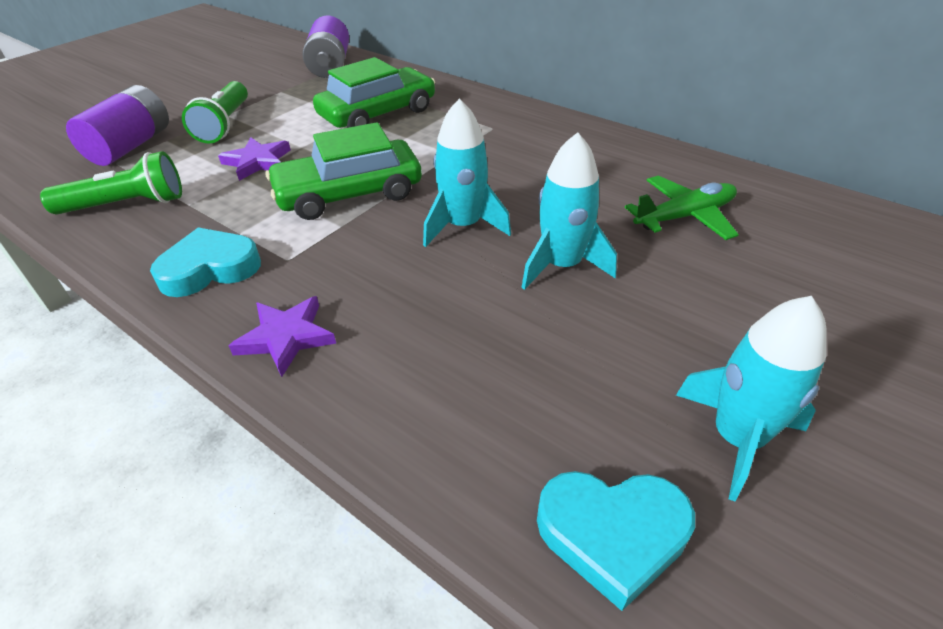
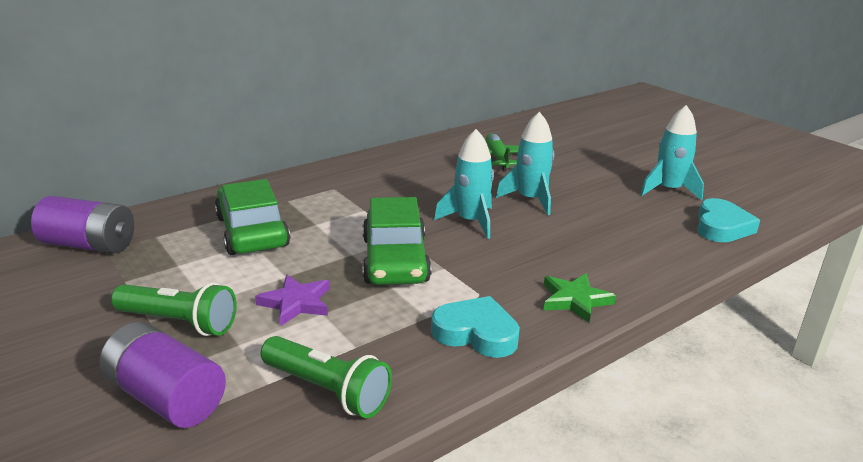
camera: 75 degrees left, 15 degrees down
(127, 205) = (327, 390): green flashlight -> green flashlight turned 120 degrees clockwise
(210, 268) = (476, 333): turquoise heart -> turquoise heart turned 120 degrees clockwise
(286, 337) = (575, 300): purple star -> green star

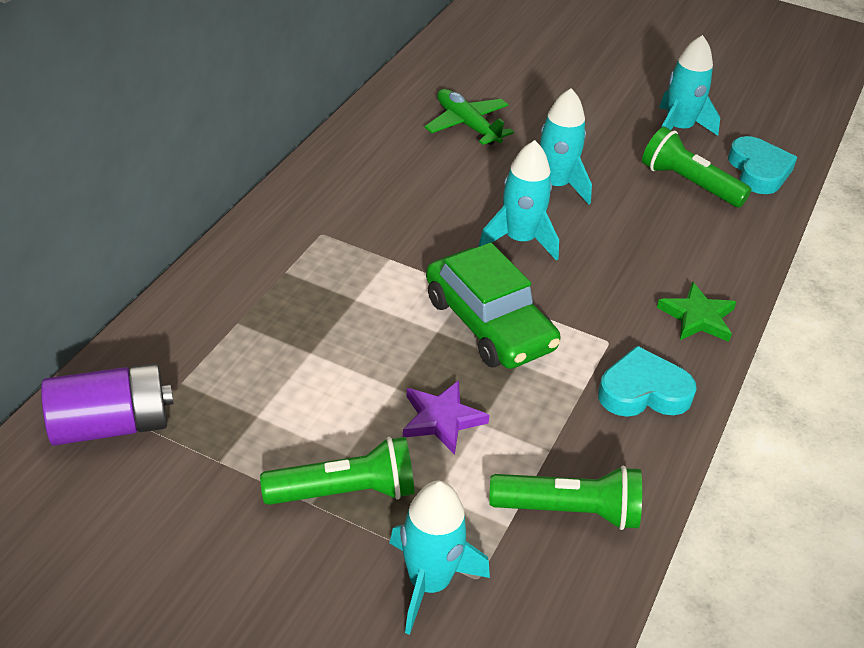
camera: 30 degrees left, 15 degrees up
(167, 397) = (429, 582): purple battery -> turquoise rocket
(252, 231) = (292, 335): green car -> none
(647, 221) = (689, 183): none -> green flashlight

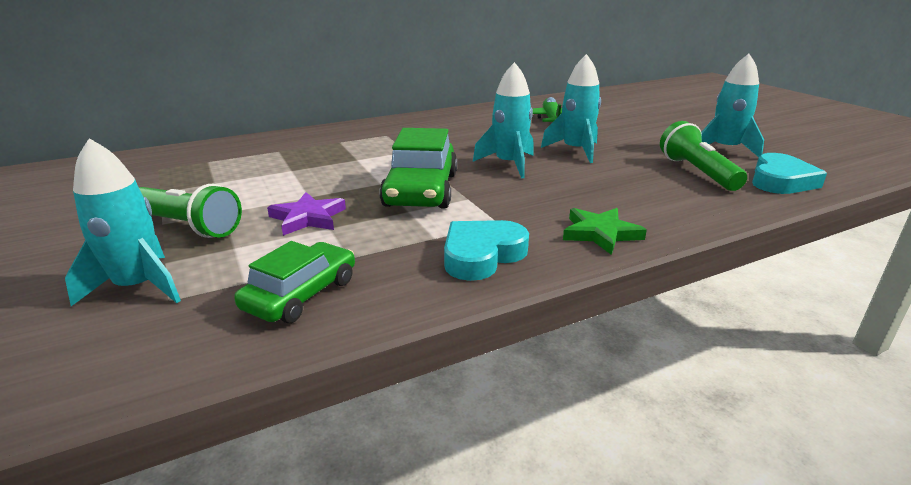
camera: 40 degrees right, 15 degrees down
(111, 425) = (147, 165): purple battery -> none
(569, 511) = (301, 294): green flashlight -> green car
(643, 391) = (482, 255): turquoise heart -> turquoise heart turned 75 degrees counterclockwise

